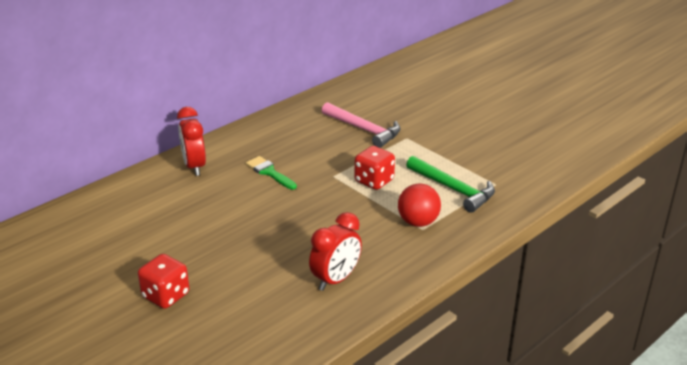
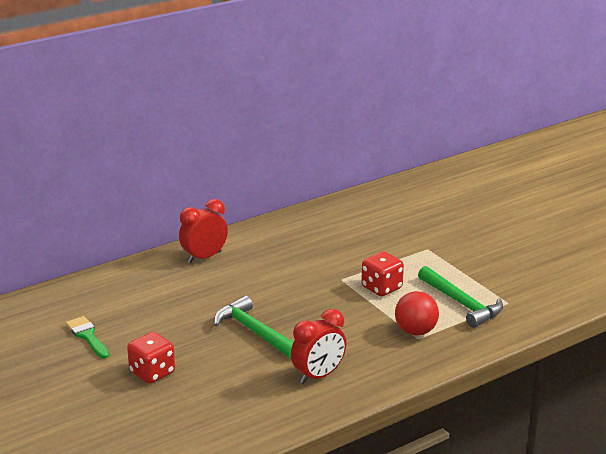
camera: 10 degrees right, 5 degrees down
(194, 166) = (204, 257): red clock -> red clock turned 60 degrees clockwise
(261, 239) = (254, 332): none -> green hammer
(269, 172) = (277, 270): green brush -> green brush (87, 336)
(364, 129) = (385, 236): pink hammer -> none

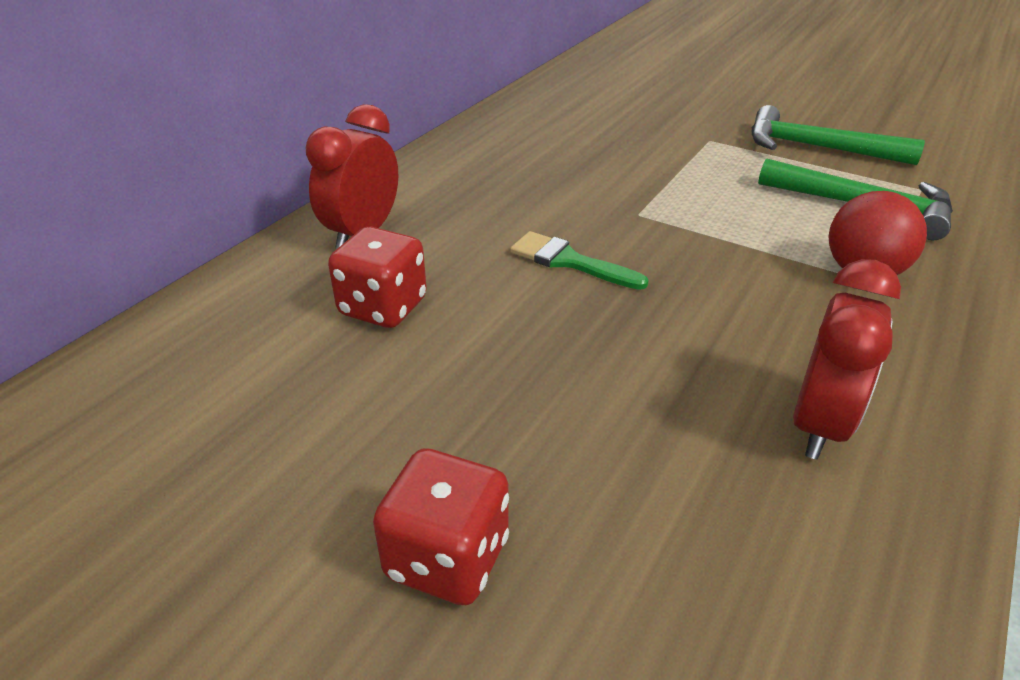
camera: 25 degrees left, 10 degrees up
(87, 336) = (201, 498): green brush -> green brush (569, 261)
(254, 332) = (590, 360): green hammer -> green hammer (817, 148)
(381, 288) = (718, 212): red dice -> red dice (383, 307)

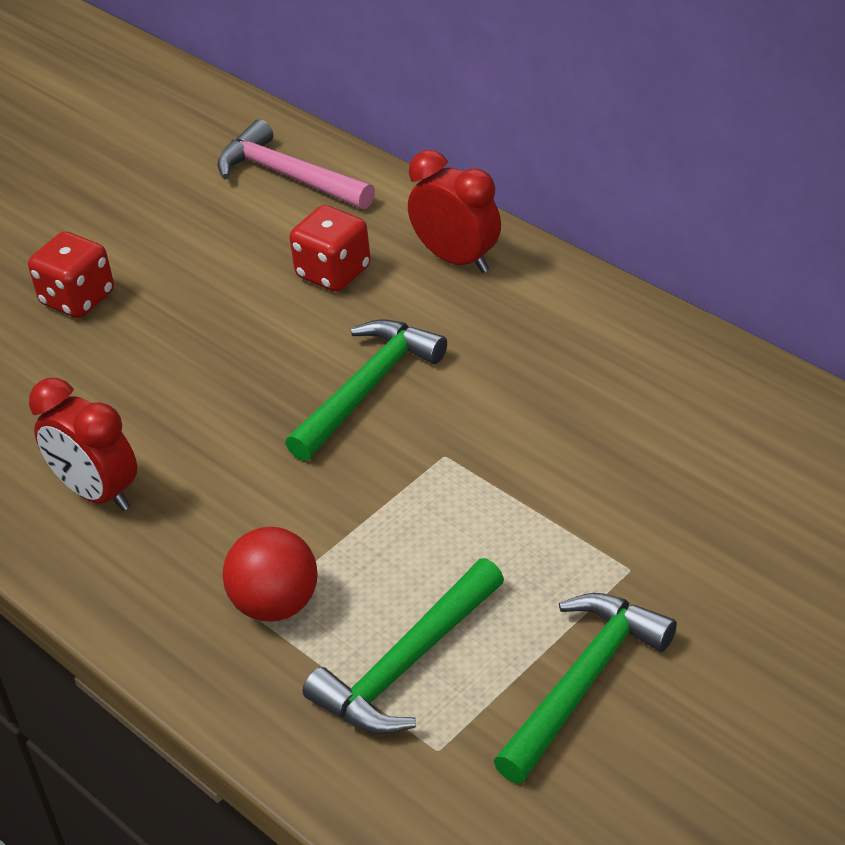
camera: 105 degrees right, 5 degrees up
(166, 375) = (289, 176): none -> pink hammer
(569, 261) = (367, 389): green brush -> green hammer

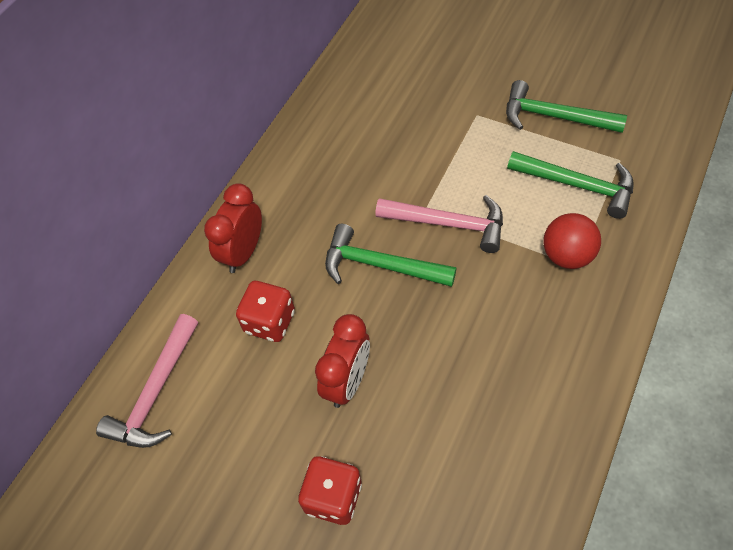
camera: 105 degrees left, 15 degrees up
(97, 493) = (524, 389): red clock -> red clock (347, 381)
(405, 476) = (448, 224): none -> pink hammer

